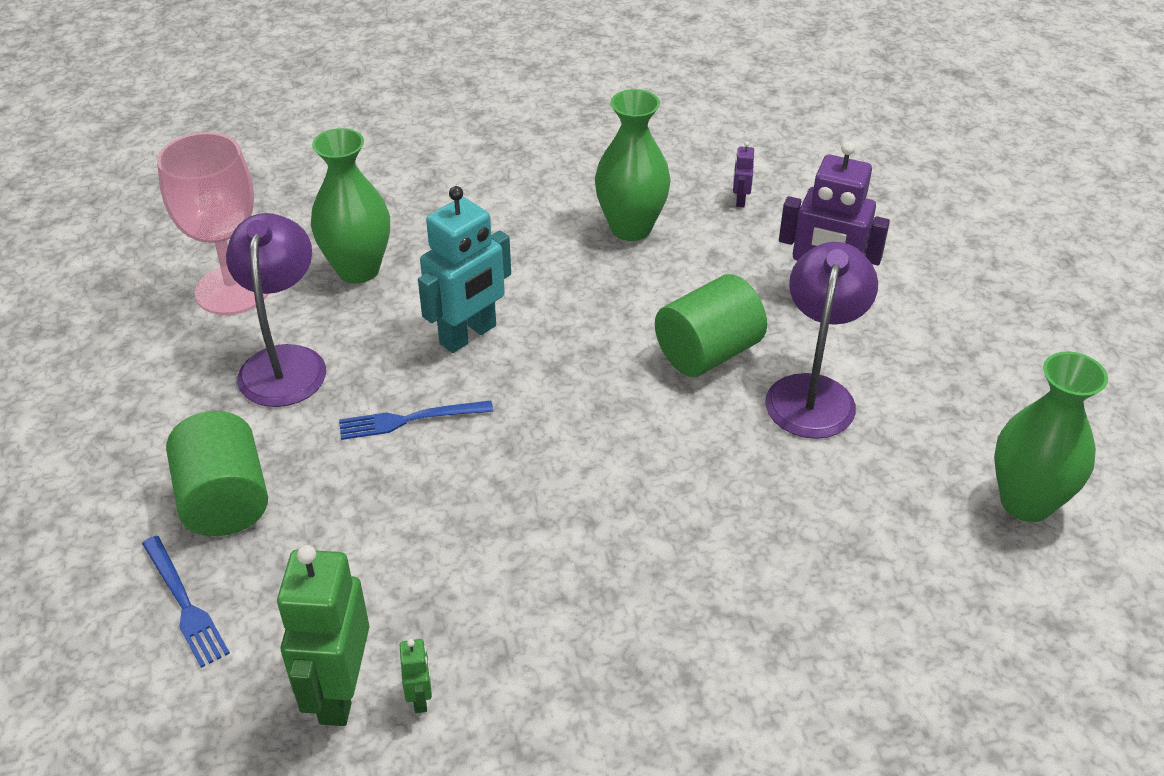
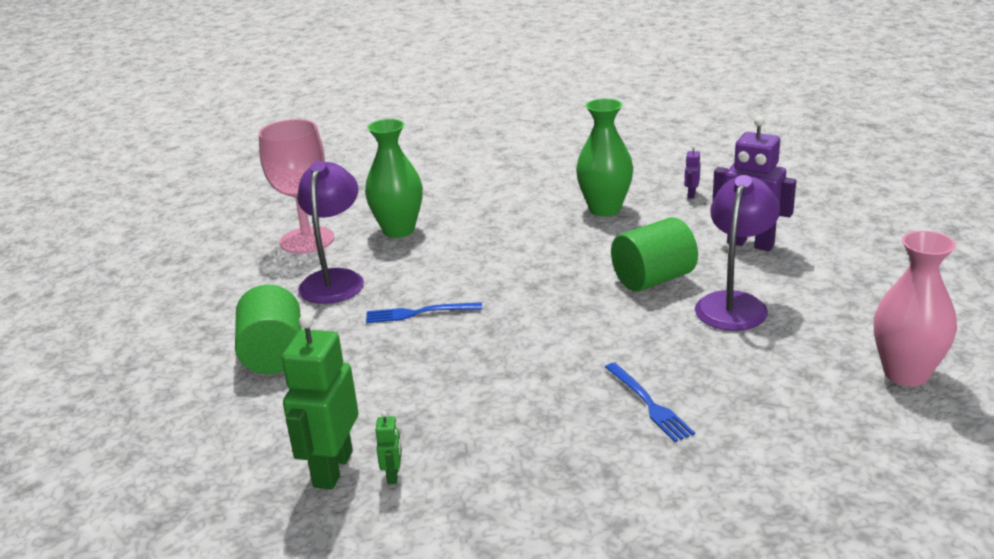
camera: 10 degrees right, 15 degrees down
(184, 603) = (230, 412): blue fork -> blue fork (648, 403)
(468, 335) = (472, 267): turquoise robot -> none
(1026, 502) = (906, 374): green vase -> pink vase

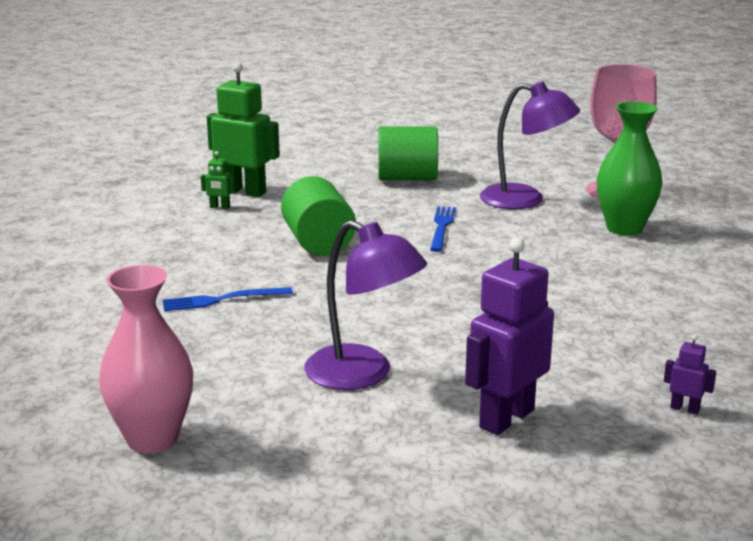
camera: 100 degrees right, 5 degrees down
(605, 209) = (648, 340): green vase -> none
(653, 279) = (445, 339): green cylinder -> green cylinder (318, 243)

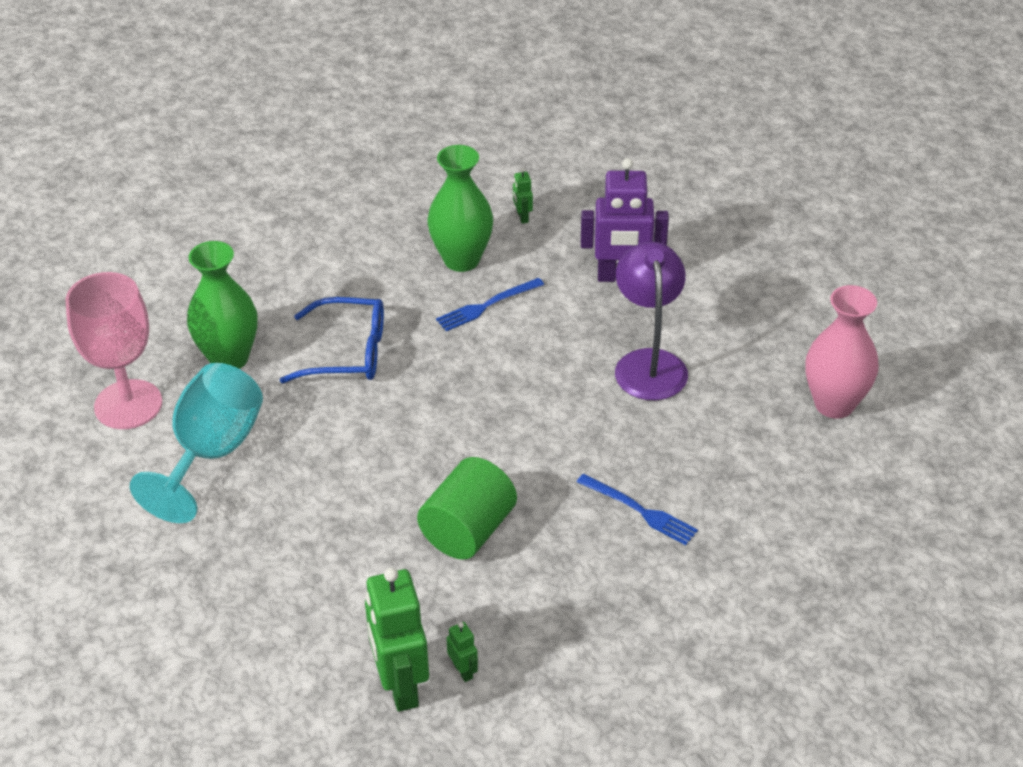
camera: 130 degrees left, 20 degrees up
(407, 178) = (227, 576): green cylinder -> none
(442, 227) = (343, 471): blue fork -> blue fork (487, 305)
(525, 199) = (211, 453): purple lamp -> turquoise goblet
(572, 265) = (348, 352): none -> blue glasses
(644, 350) = (461, 260): none -> green vase
(685, 409) = (522, 217): purple robot -> green robot

